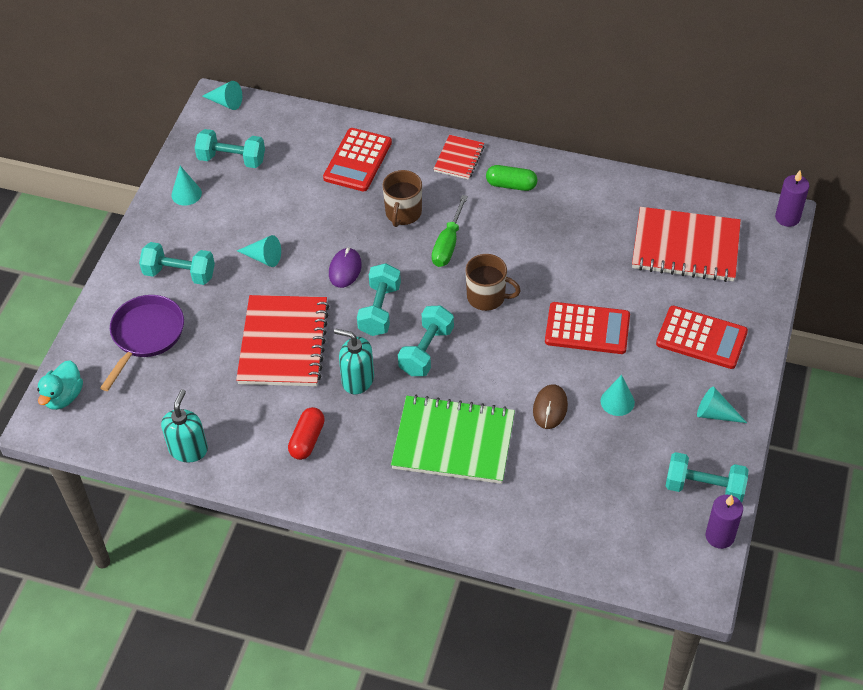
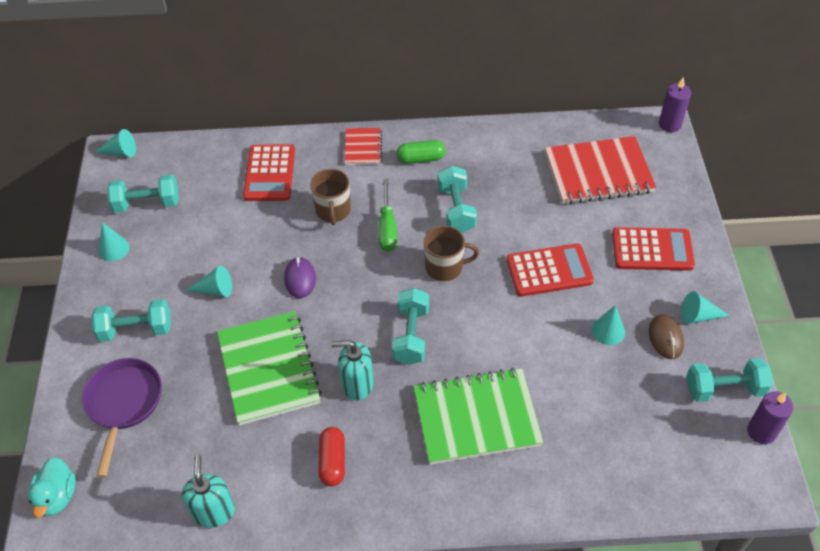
camera: 20 degrees left, 0 degrees up
(283, 343) = (269, 369): red notebook -> green notebook
(379, 310) = (349, 308): turquoise dumbbell -> turquoise dumbbell (456, 209)
(550, 408) = (551, 356): brown mouse -> brown mouse (665, 338)

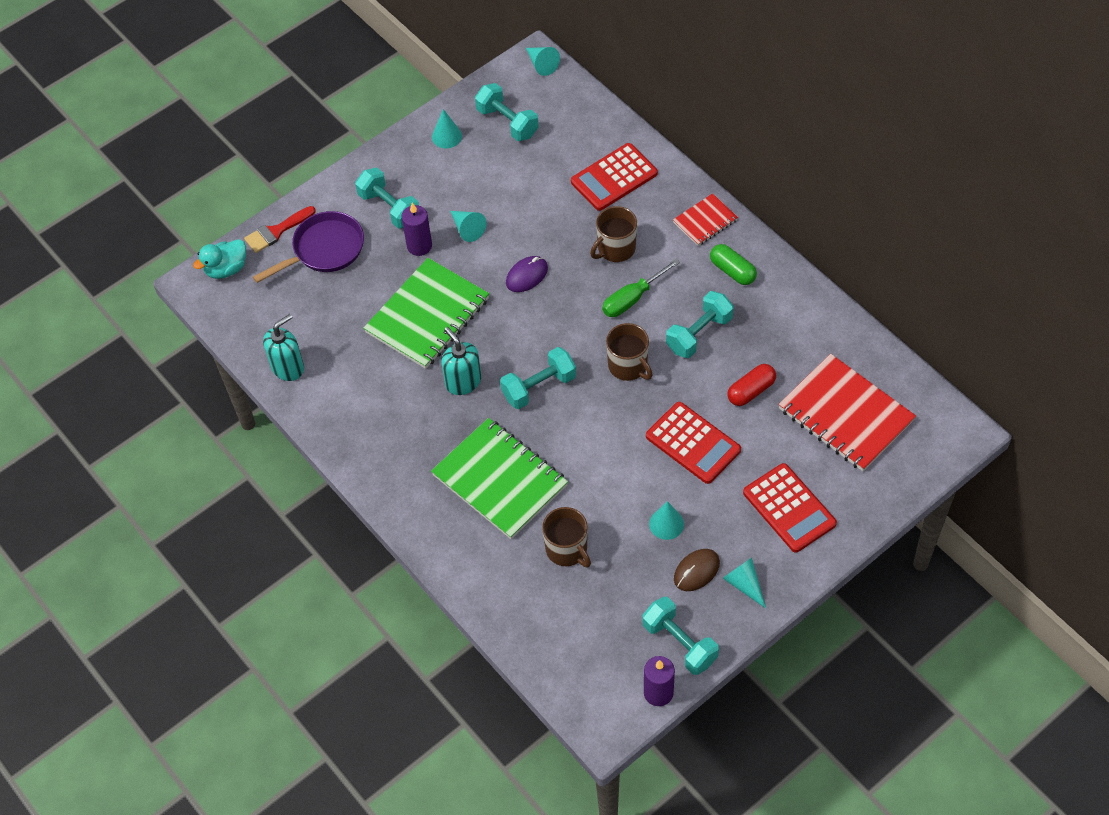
camera: 55 degrees right, 5 degrees up
(64, 429) = (276, 231): none -> red brush
(332, 461) = (384, 411): red capsule -> red capsule (751, 391)
(581, 411) = (567, 549): none -> brown mug
(670, 124) = (968, 438): purple candle -> purple candle (419, 246)

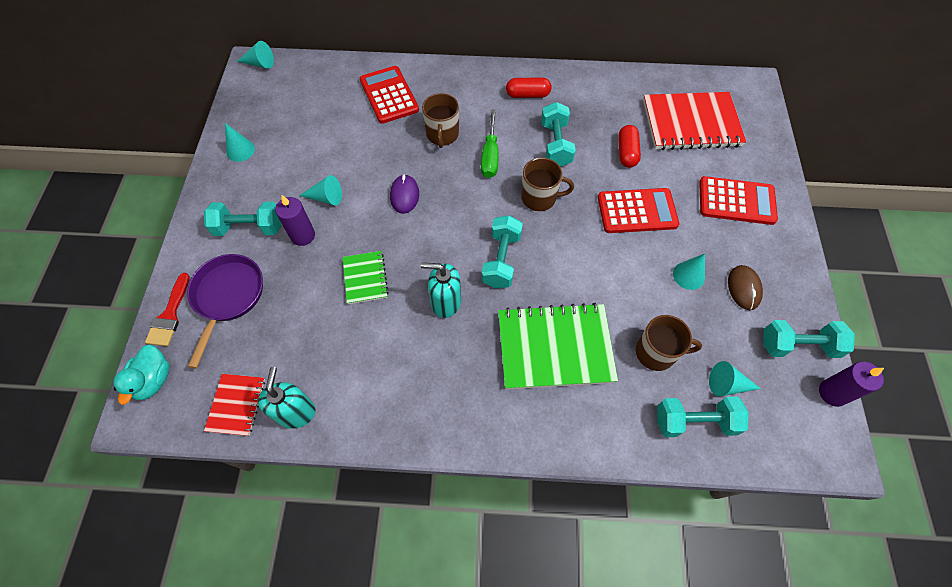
camera: 50 degrees left, 5 degrees up
(427, 316) = (365, 278): green notebook -> green notebook, size x0.51
(507, 122) = (276, 112): turquoise dumbbell -> turquoise dumbbell (694, 421)
(614, 177) = (389, 95): red calculator -> red calculator turned 150 degrees clockwise
(705, 221) = (476, 79): red notebook -> red notebook (237, 405)
(732, 271) = (527, 95): green capsule -> red capsule
(744, 584) = (777, 270): turquoise cone -> turquoise cone (727, 385)

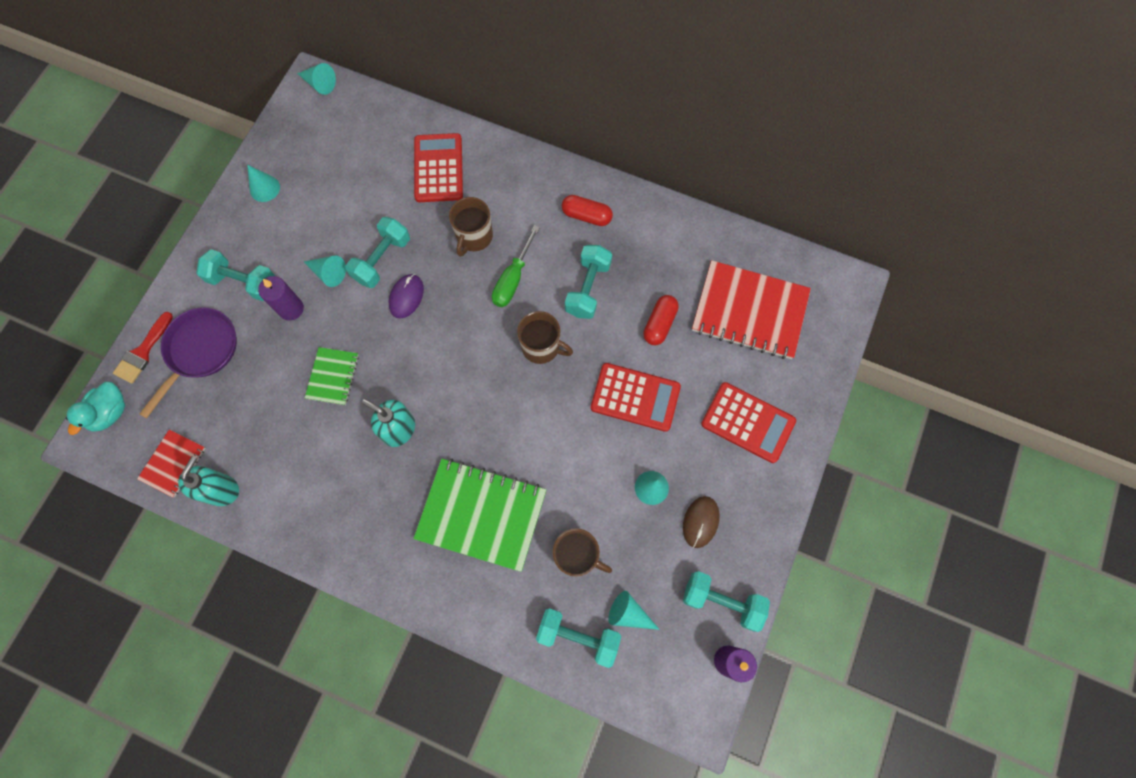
camera: 20 degrees right, 10 degrees up
(501, 260) = (471, 403): turquoise dumbbell -> turquoise dumbbell (382, 260)

